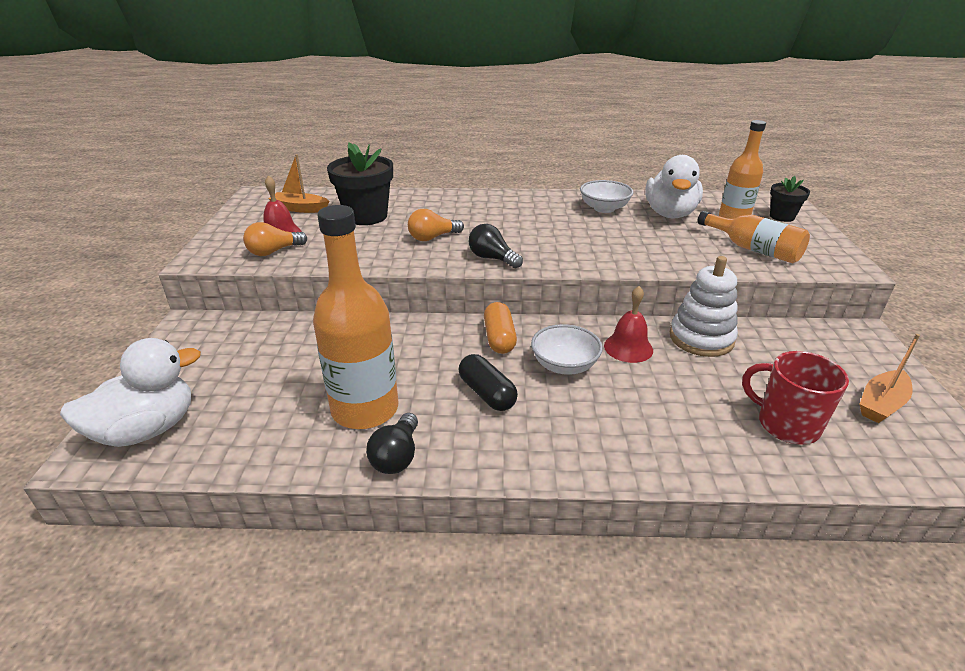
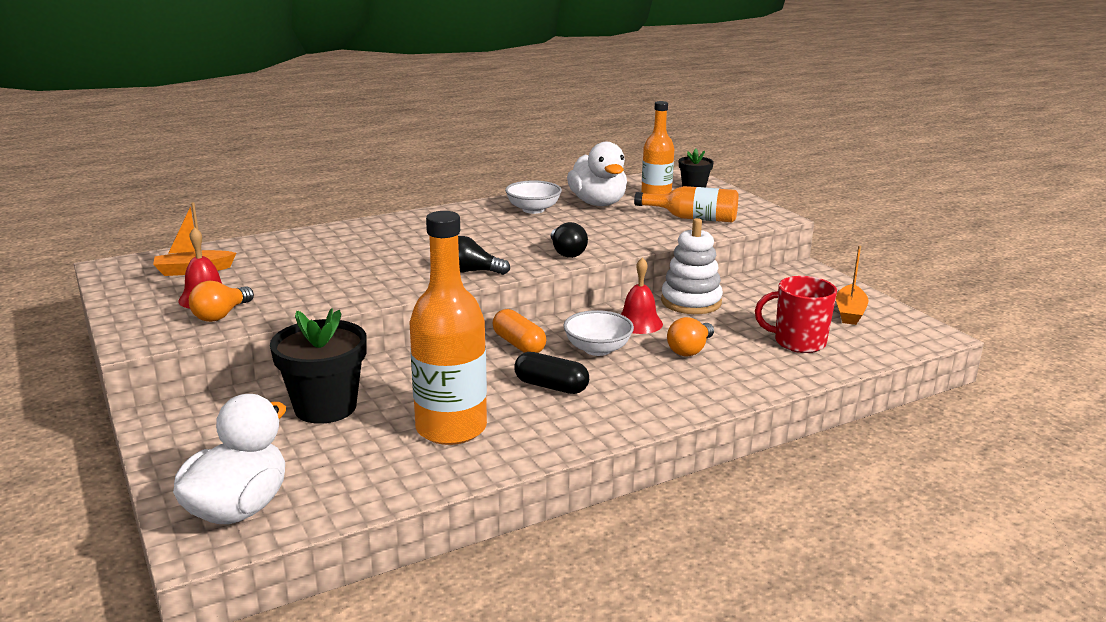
camera: 30 degrees left, 10 degrees down
(366, 216) = (287, 262): black flower pot -> black flower pot (325, 407)
(396, 456) = (519, 450): black light bulb -> black light bulb (566, 252)
(432, 237) = (388, 267): orange light bulb -> orange light bulb (690, 350)

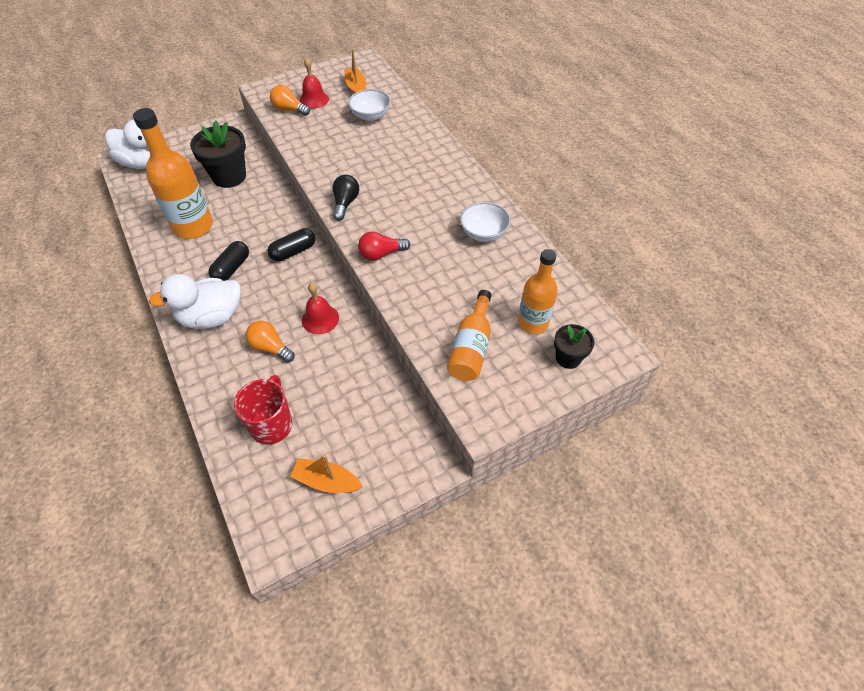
camera: 90 degrees right, 30 degrees up
(519, 344) = (293, 252): orange capsule -> black capsule
(566, 252) = (381, 254): black light bulb -> red light bulb
(597, 349) = (280, 293): white bowl -> white bowl (370, 115)
(598, 203) = (507, 277): white duck -> white duck (211, 317)
(691, 302) = (357, 357): white stacking toy -> none

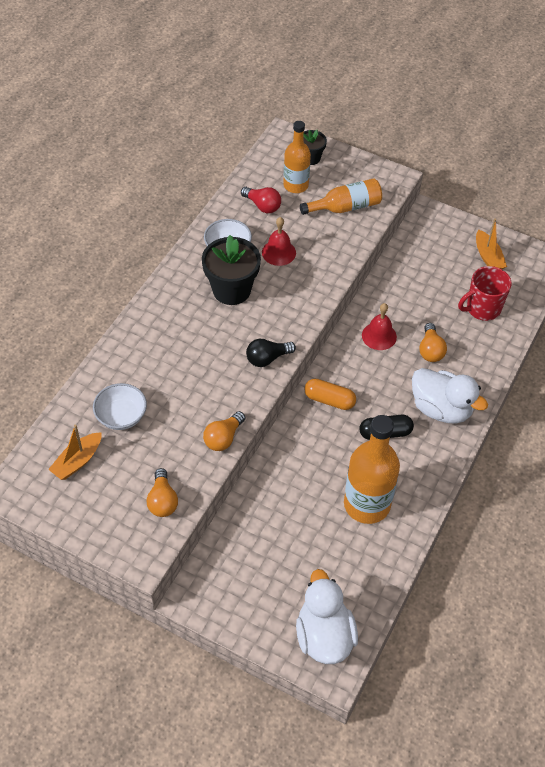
camera: 125 degrees left, 0 degrees up
(229, 176) = (279, 528): black flower pot -> black flower pot (231, 290)
(293, 252) = (329, 400): black capsule -> orange capsule
(303, 152) = (223, 438): none -> orange light bulb
(314, 99) = (128, 488): red bell -> red bell (278, 252)
(381, 254) = (305, 300): red light bulb -> red light bulb (262, 206)

